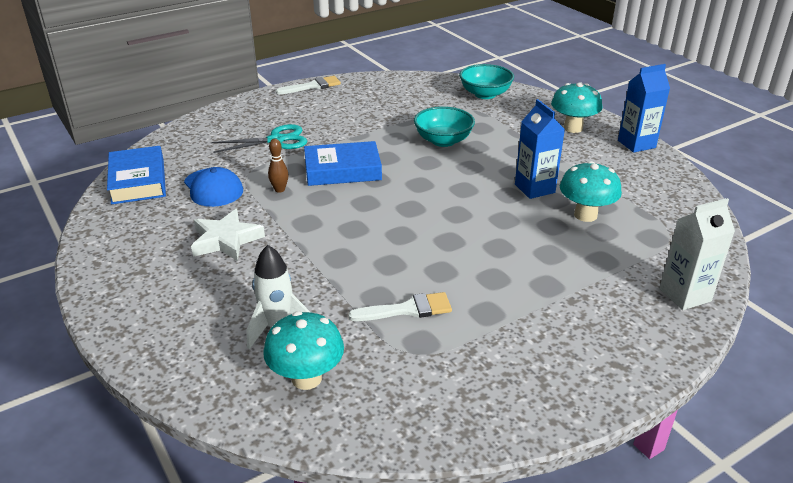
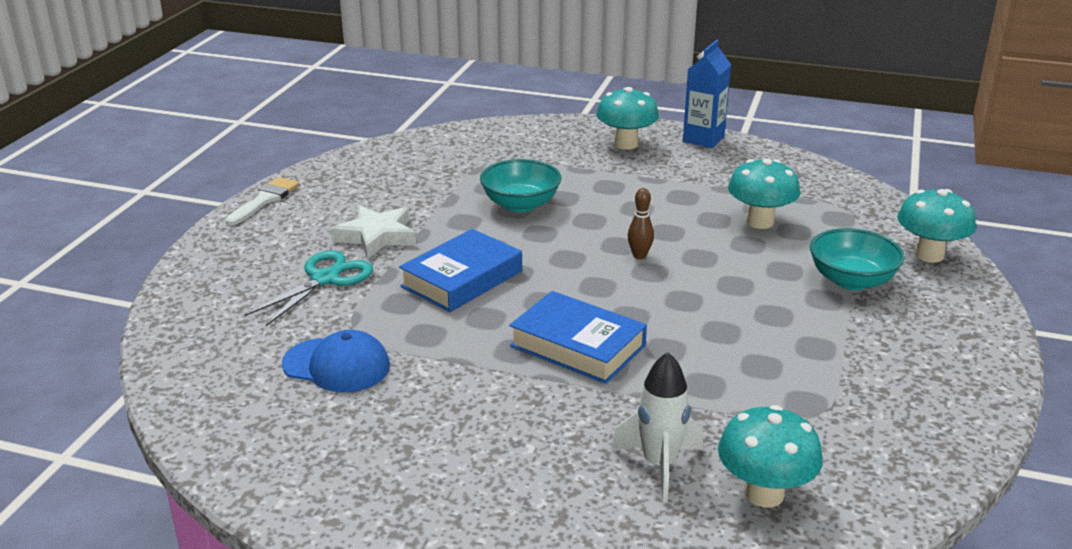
camera: 40 degrees left, 5 degrees down
(138, 181) = (216, 404): blue book -> blue book (577, 346)
(226, 240) = (454, 413): white star -> white star (377, 236)
(279, 190) = (424, 331): brown bowling pin -> brown bowling pin (639, 256)
(407, 309) = (748, 381): white brush -> none
(485, 94) = (487, 140): turquoise bowl -> turquoise bowl (851, 280)
(534, 188) = (681, 216): blue carton -> none
(685, 295) = (929, 255): white carton -> turquoise mushroom

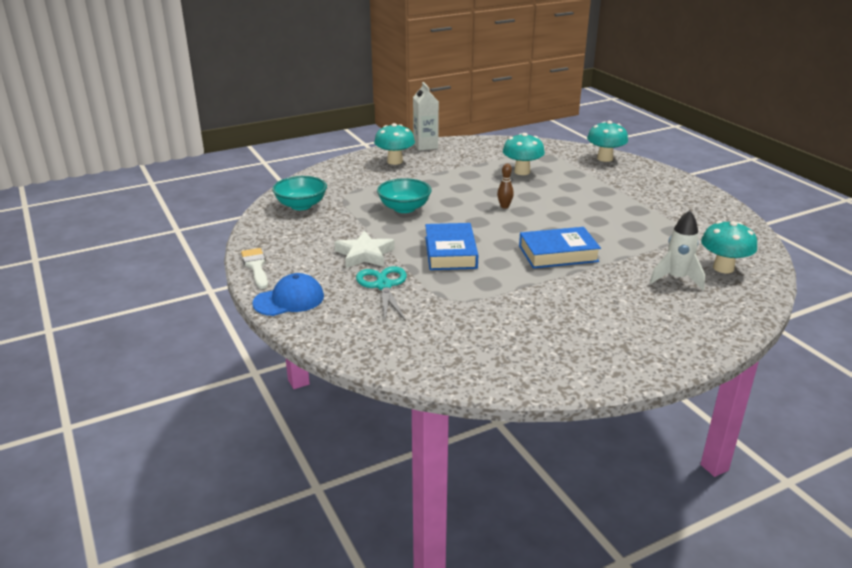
camera: 45 degrees left, 0 degrees up
(337, 365) = (478, 317): blue cap -> blue cap (289, 300)
(703, 139) = (425, 146): blue carton -> white carton
(851, 280) = (599, 180): turquoise bowl -> turquoise bowl (301, 205)

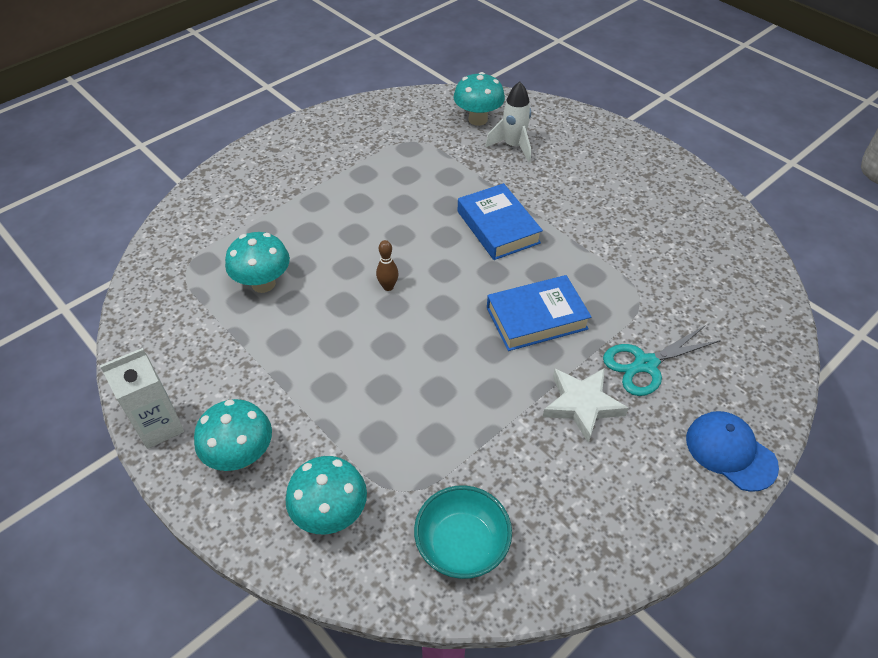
camera: 105 degrees left, 20 degrees up
(256, 267) = (678, 527): white brush -> none
(404, 208) = (427, 395): turquoise bowl -> none
(605, 158) = (202, 206): turquoise mushroom -> turquoise mushroom (331, 514)

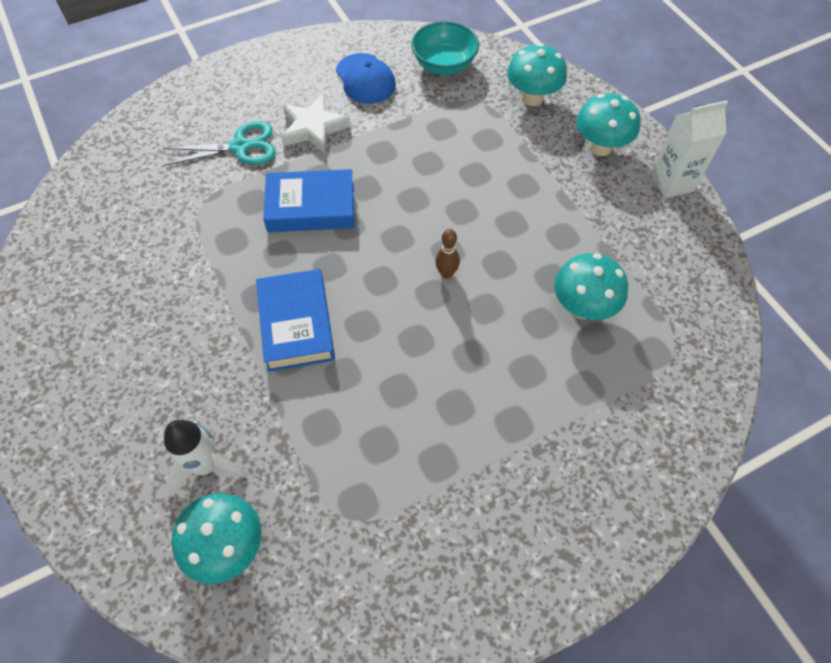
camera: 165 degrees left, 10 degrees up
(730, 452) = (224, 77): blue cap -> blue cap (365, 79)

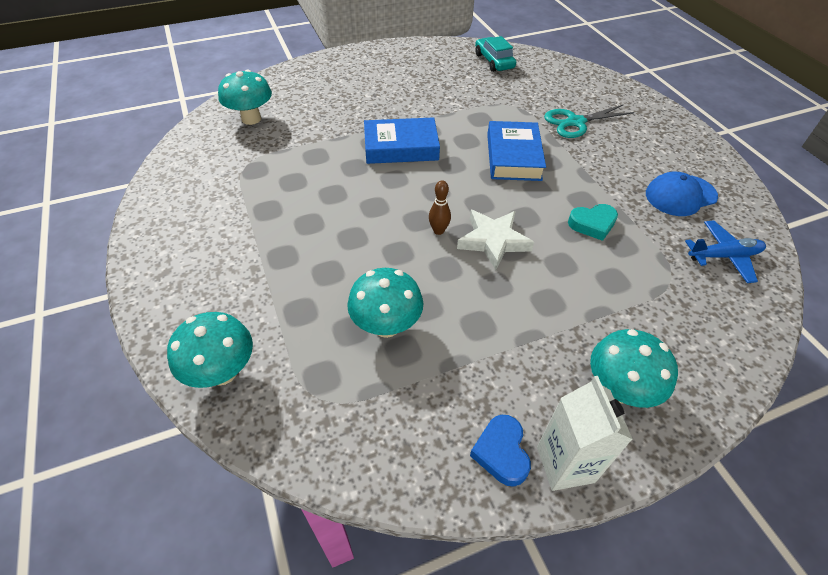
camera: 95 degrees right, 10 degrees down
(82, 226) = (494, 61): none -> turquoise car
(206, 465) = (306, 111): white rocket -> none
(240, 147) = (576, 122): turquoise scissors -> turquoise scissors turned 75 degrees clockwise
(313, 128) = (605, 160): white star -> white star (493, 241)
(416, 147) = (592, 224): none -> turquoise heart
(444, 65) = (723, 256): turquoise bowl -> blue plane
(532, 98) = (691, 331): turquoise mushroom -> turquoise mushroom (222, 372)
(676, 219) = (501, 452): none -> blue heart

